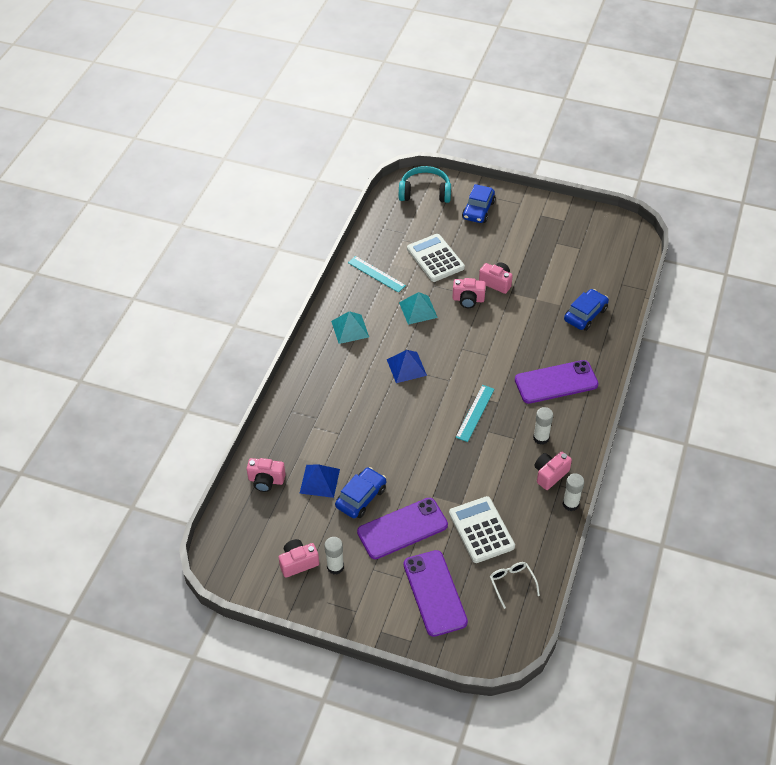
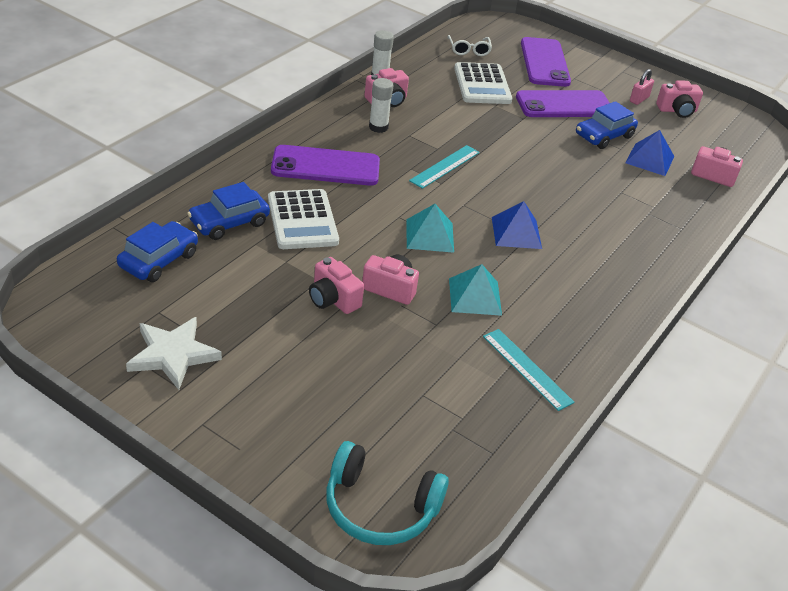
camera: 170 degrees left, 10 degrees down
(335, 567) = (639, 99): white glue stick -> pink padlock
(350, 329) = (588, 300): turquoise pyramid -> turquoise pyramid (429, 235)
(435, 258) = (415, 366): white calculator -> white calculator (302, 220)
(478, 210) = (291, 434): blue car -> blue car (159, 260)
(556, 229) = (173, 355): none -> white star

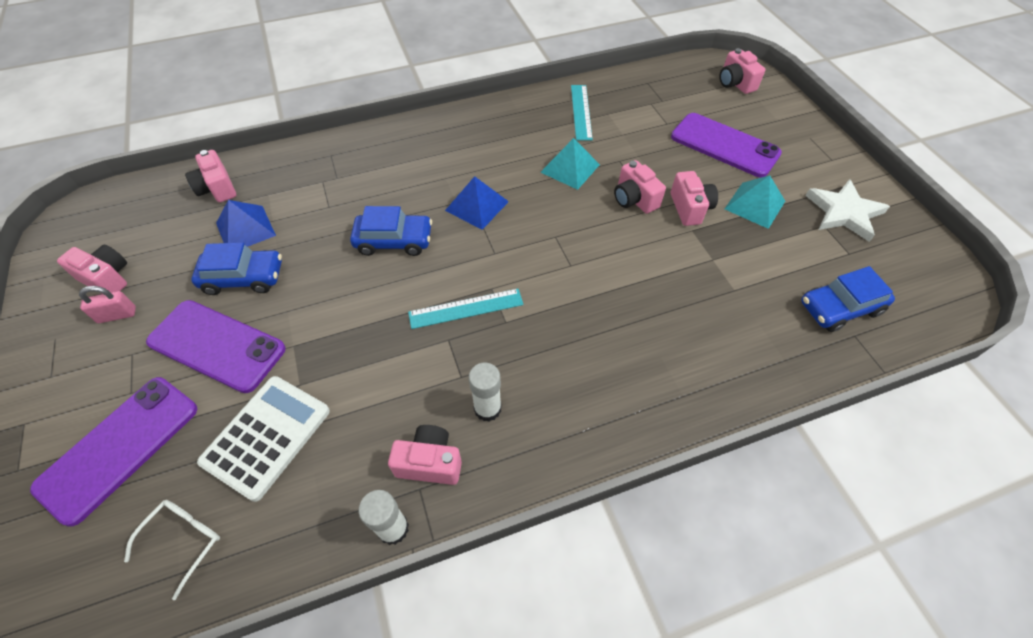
camera: 140 degrees left, 15 degrees up
(229, 222) = (752, 327): blue car -> blue car (394, 241)
(302, 220) = (672, 299): white calculator -> none
(325, 166) = (602, 365): purple phone -> purple phone (724, 145)
(380, 508) = (735, 83): turquoise headphones -> pink camera
(429, 235) = (558, 233): turquoise pyramid -> turquoise pyramid (755, 205)

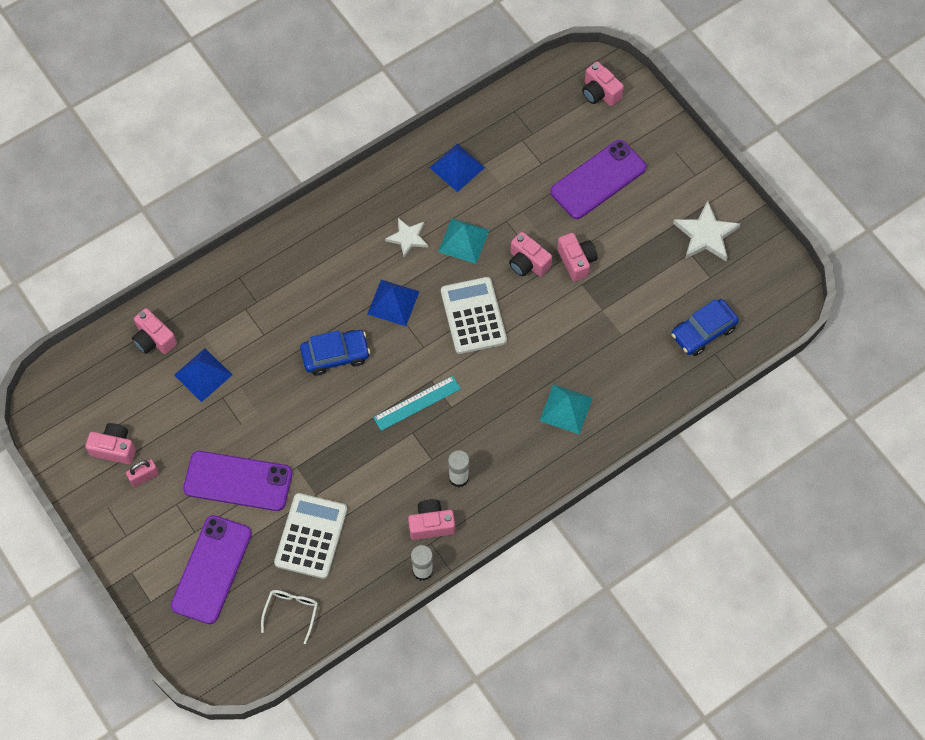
camera: 15 degrees left, 10 degrees up
(243, 278) = (227, 420): blue car -> none
(513, 155) = (408, 238): none -> white star
(561, 235) = (473, 316): none -> white calculator
(581, 112) = (457, 167): turquoise ruler -> blue pyramid
(724, 145) = (598, 180): purple phone -> purple phone turned 60 degrees counterclockwise
(755, 205) = (631, 244): turquoise pyramid -> turquoise pyramid (566, 409)

